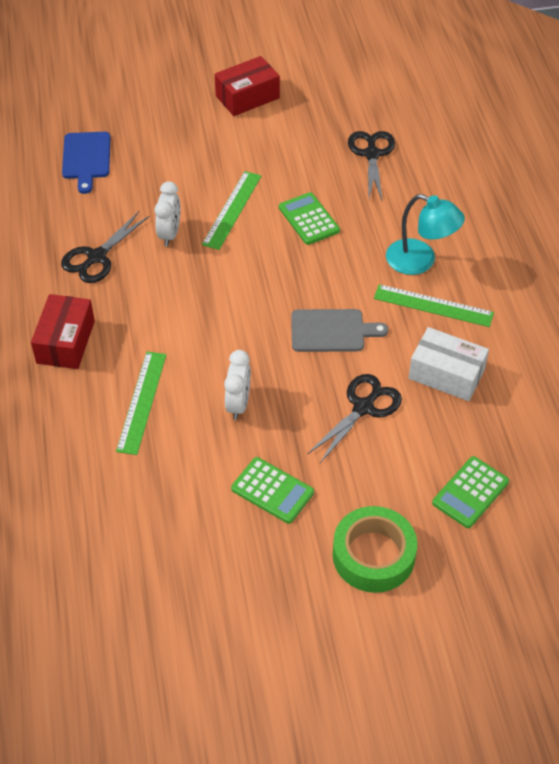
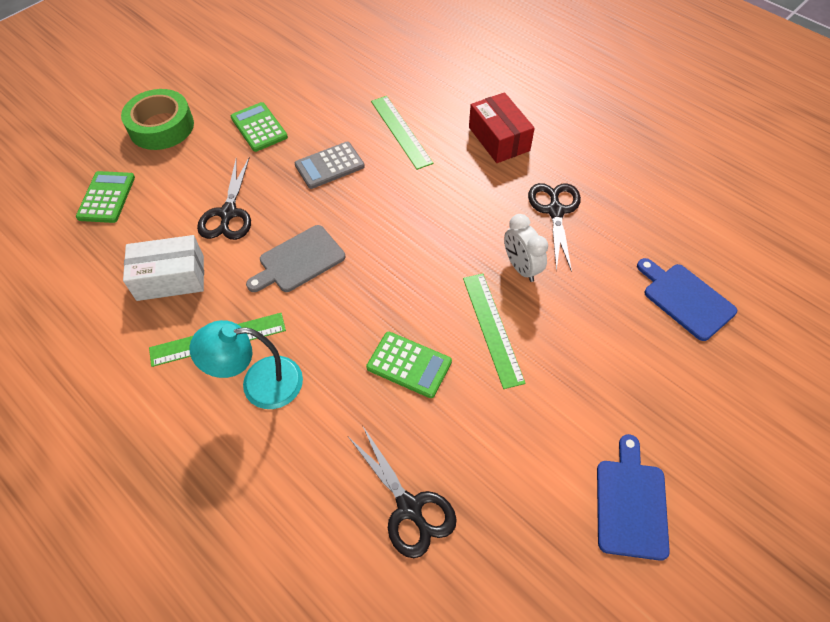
camera: 145 degrees right, 5 degrees up
(238, 404) = (329, 166): white clock -> grey calculator
(247, 97) = (631, 503): red box -> blue cutting board
(272, 491) = (259, 127): green calculator -> green calculator turned 60 degrees clockwise

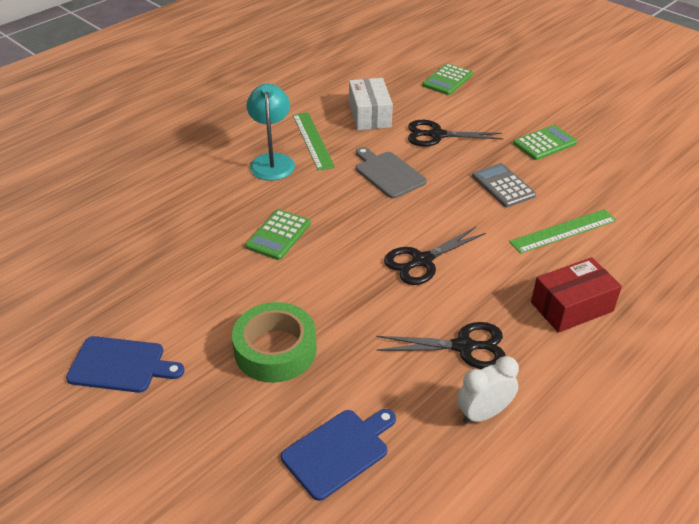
camera: 90 degrees right, 15 degrees down
(106, 197) = (447, 80): green calculator -> green calculator turned 120 degrees clockwise
(161, 127) = (531, 95): green tape -> green tape (275, 350)
(409, 508) = (156, 234): black scissors -> black scissors (422, 261)
(492, 328) = (310, 287): green ruler -> none
(521, 268) = (382, 312): white clock -> white clock (483, 414)

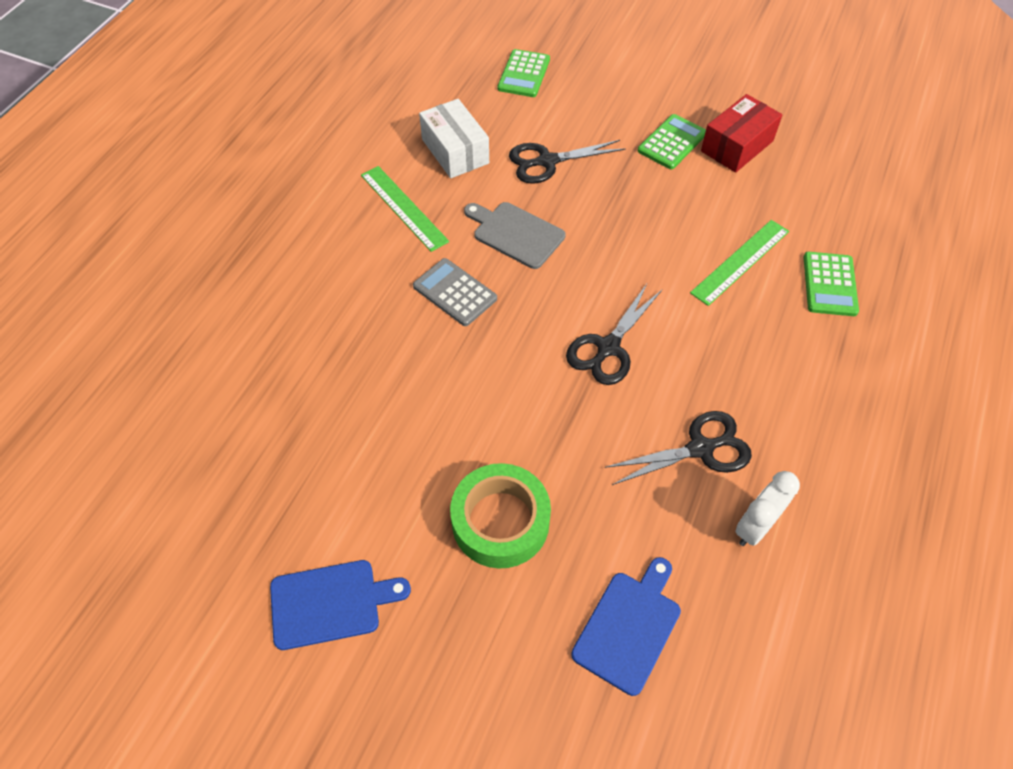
camera: 20 degrees left, 15 degrees up
(272, 161) = (369, 253): turquoise lamp -> none
(278, 235) = (428, 360): green calculator -> green calculator (829, 284)
(503, 186) = (652, 216): grey calculator -> grey calculator (455, 292)
(571, 307) = (788, 361): red box -> red box (737, 146)

